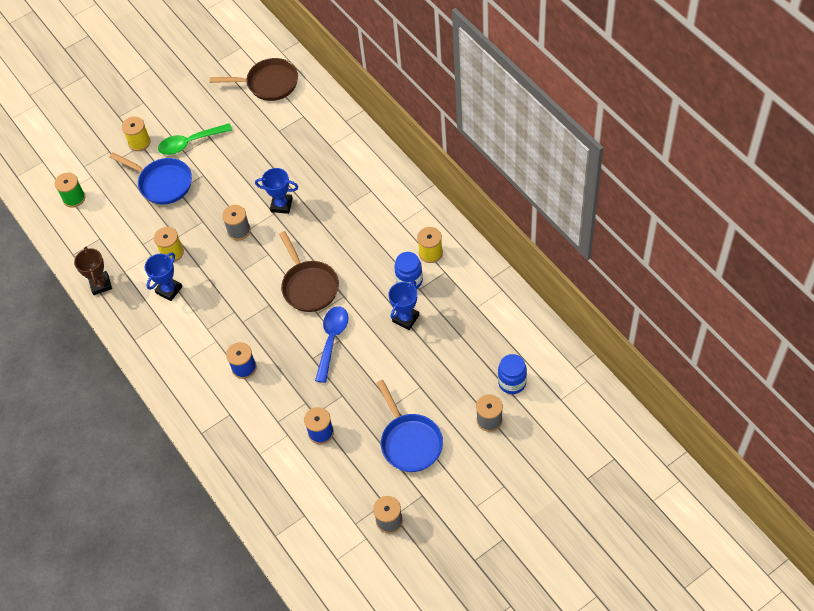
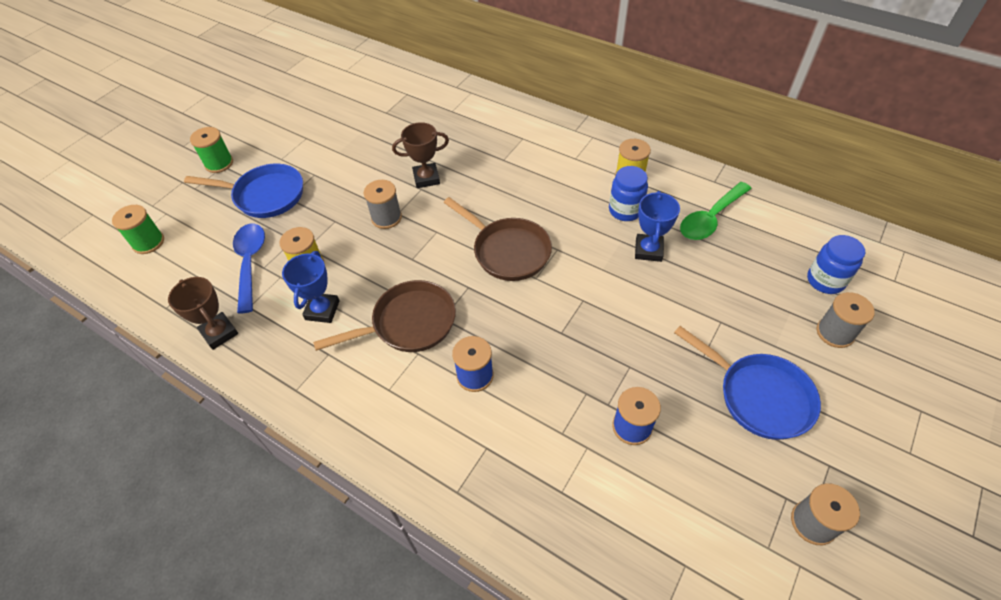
camera: 25 degrees left, 5 degrees down
(139, 142) = (219, 163): yellow spool -> green spool
(190, 143) = (284, 148): green spoon -> green spoon (710, 218)
(269, 83) = (353, 76): brown pan -> brown pan (409, 323)
(281, 205) = (426, 178): blue trophy -> brown trophy
(332, 340) = (574, 303): blue spoon -> blue spoon (250, 263)

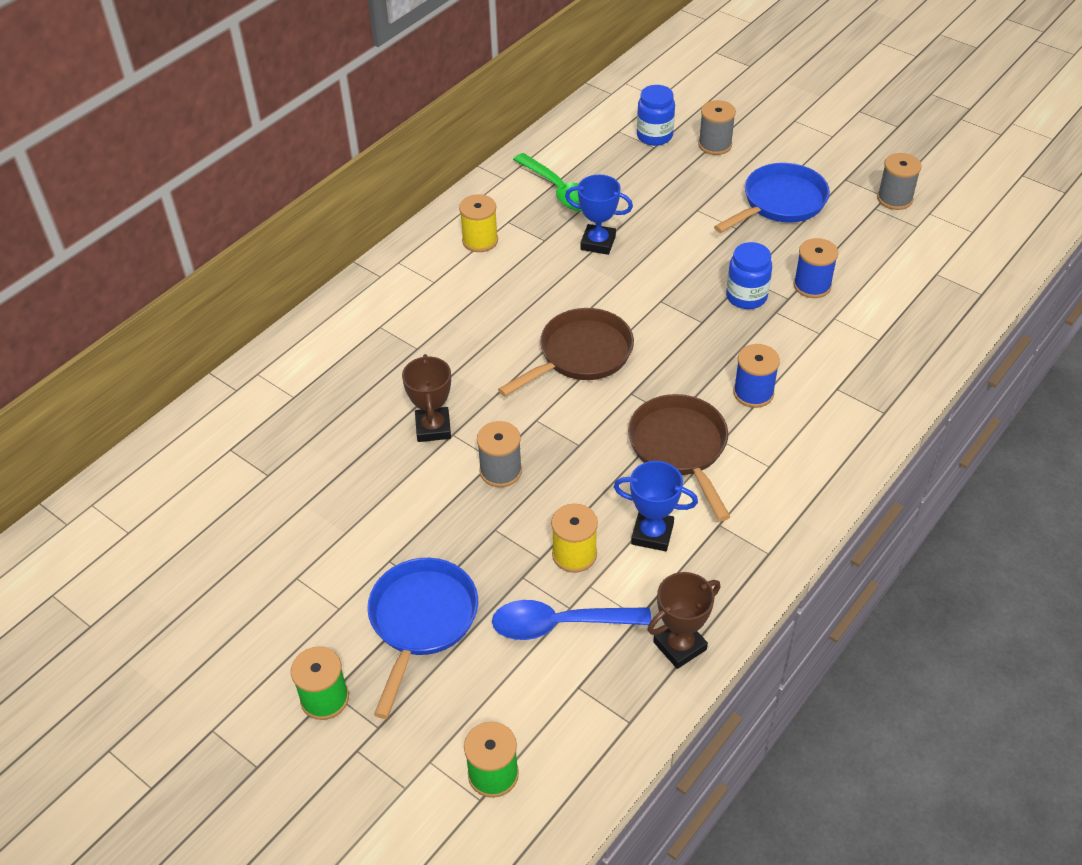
camera: 85 degrees left, 5 degrees down
(625, 210) = (534, 252): blue jar -> blue jar (746, 297)

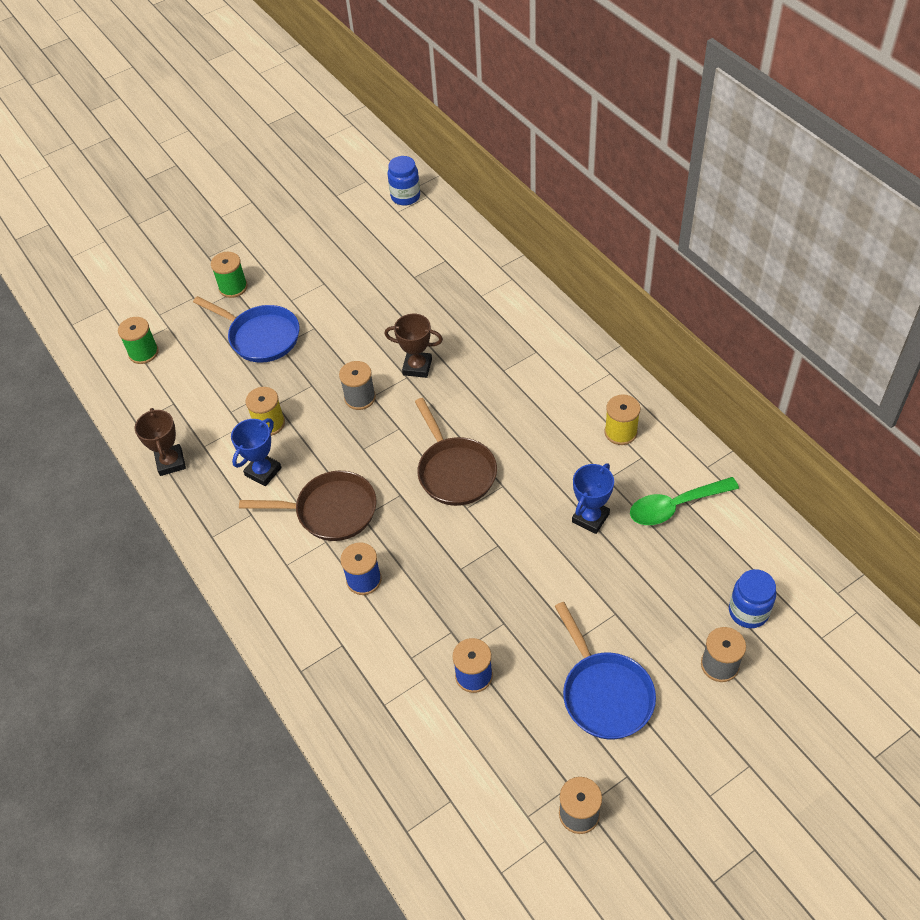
camera: 110 degrees right, 5 degrees up
(559, 624) = (221, 403): blue spoon -> none
(746, 297) = (478, 614): blue jar -> blue jar (405, 196)

